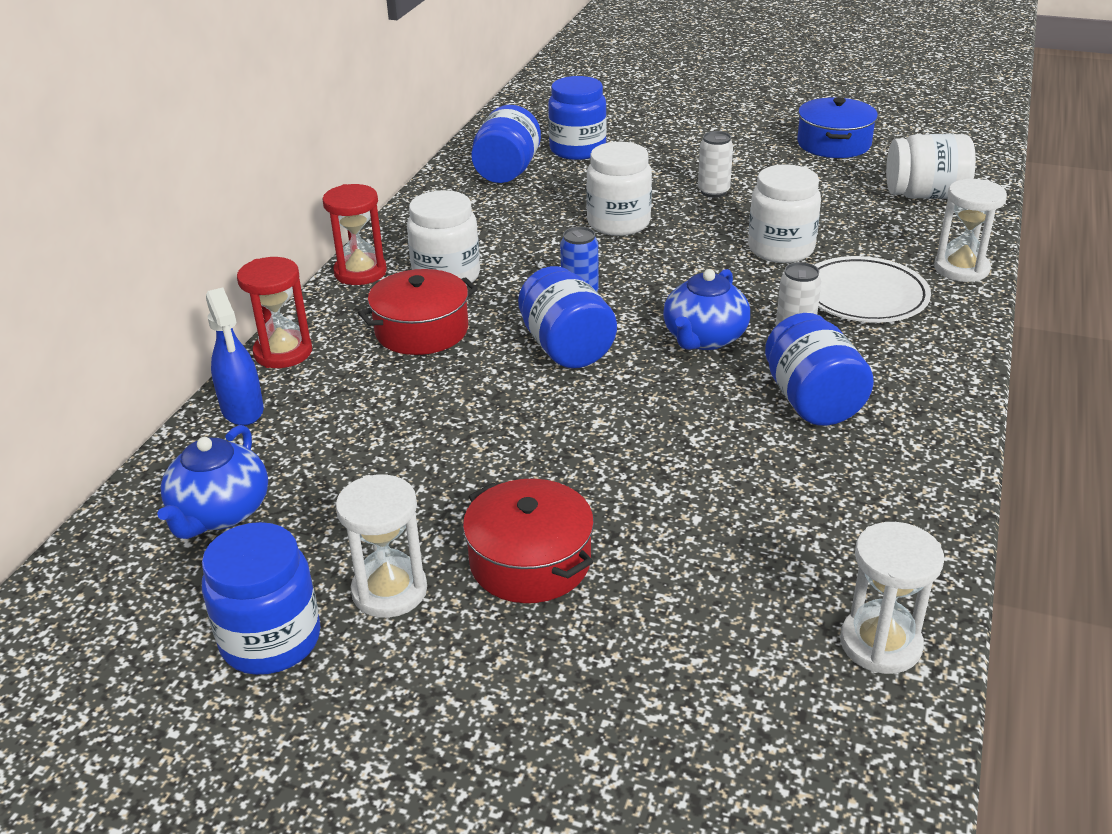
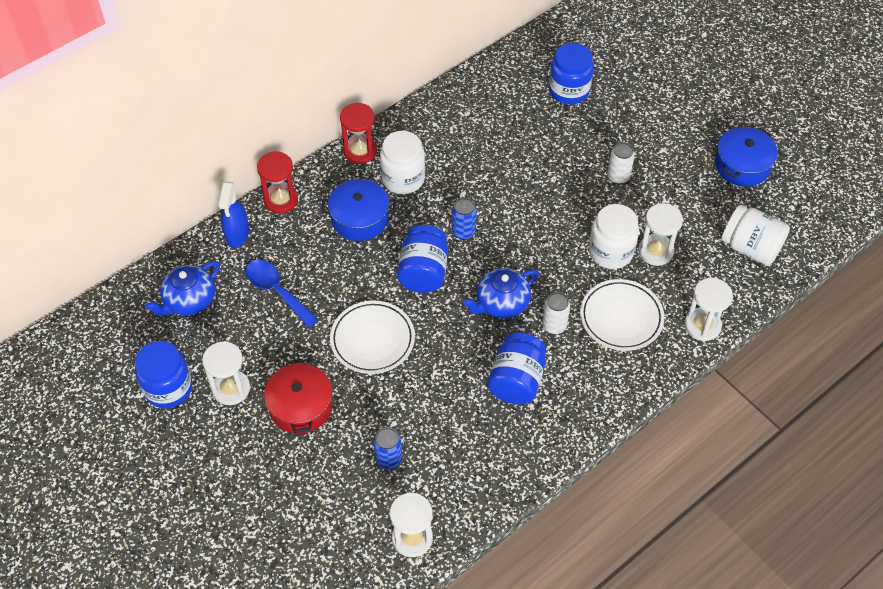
camera: 30 degrees right, 20 degrees up
(364, 446) = (277, 291): none -> blue spoon
(421, 330) = (359, 218): red pot -> blue pot
(507, 171) = (508, 93): blue jar -> none
(566, 440) = (372, 339): none -> white plate
(618, 223) = (535, 179): white jar -> none
(736, 563) = (389, 459): none -> blue can
(830, 231) = (655, 251): none -> white hourglass

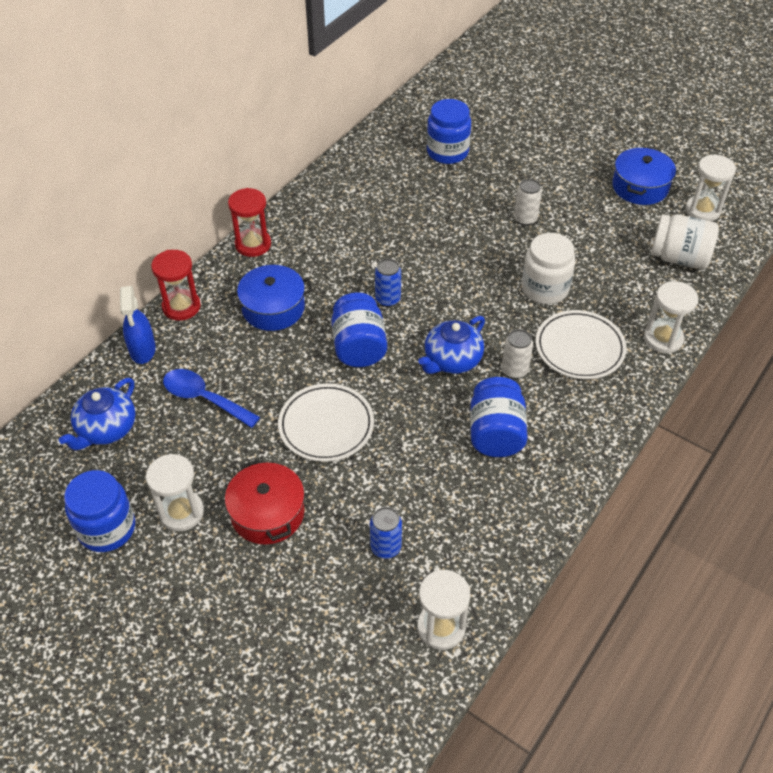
camera: 15 degrees left, 5 degrees down
(403, 179) = (307, 261): white jar -> none
(655, 251) = (589, 279): white hourglass -> white hourglass (702, 210)

